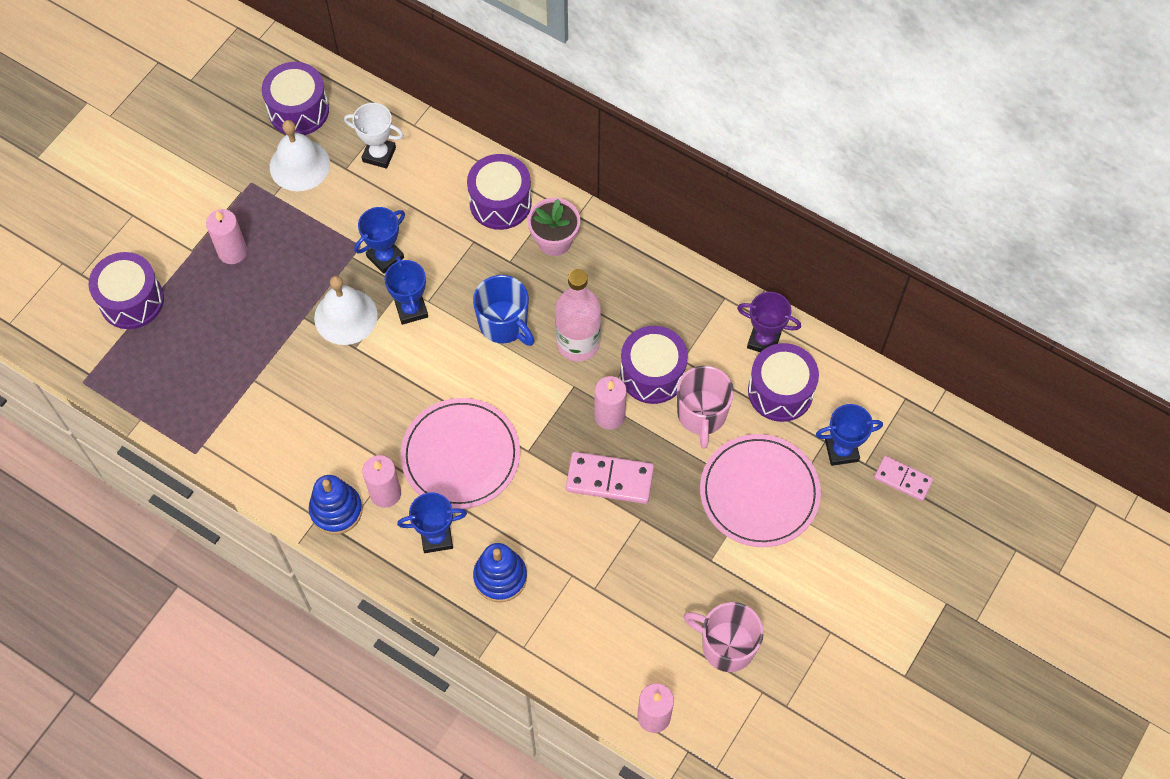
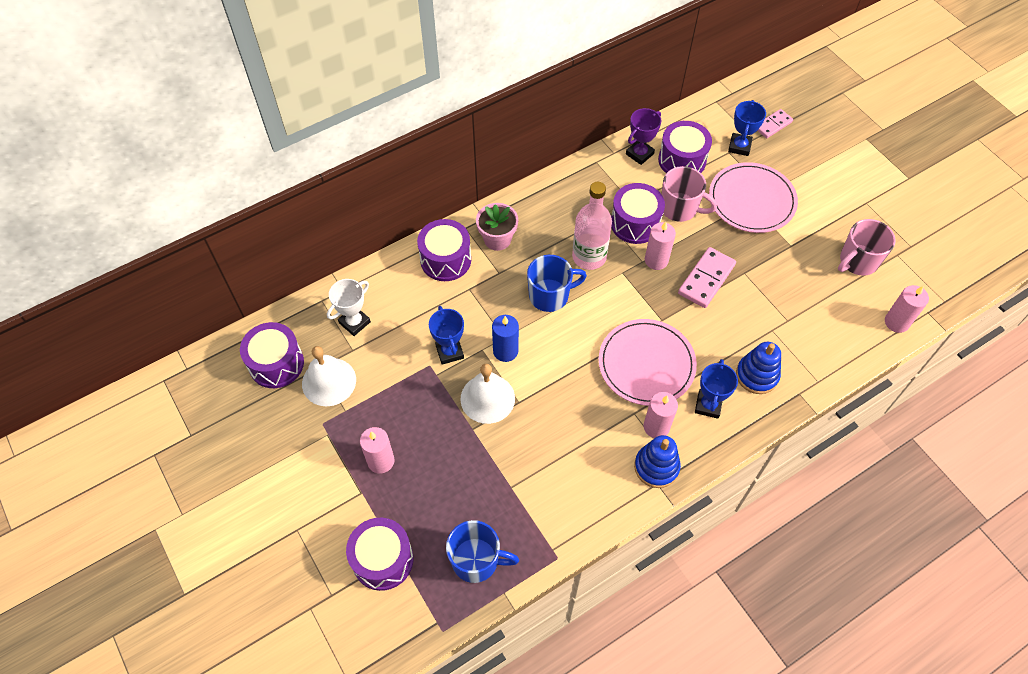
camera: 65 degrees left, 5 degrees down
(163, 381) = (476, 560): none -> blue mug
(411, 309) = (505, 351): blue trophy -> blue candle

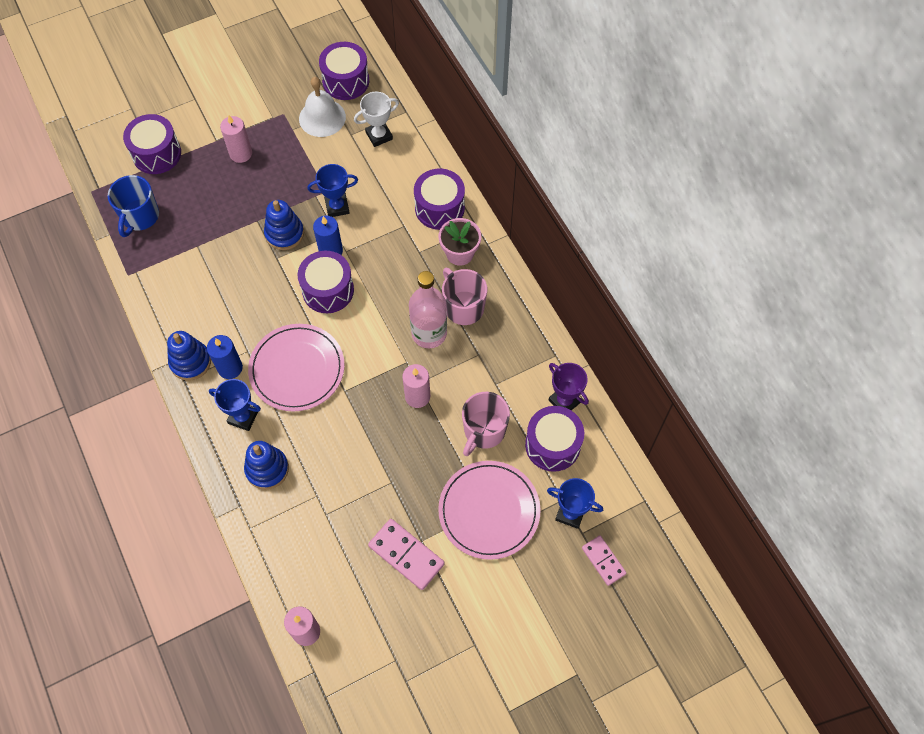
camera: 95 degrees right, 5 degrees up
(354, 322) = (379, 136): white trophy -> white trophy turned 75 degrees counterclockwise
(487, 398) = (284, 233): white bell -> blue stacking toy
(550, 295) = (387, 293): blue mug -> none
(635, 223) = (467, 383): purple drum -> purple drum (328, 290)
(656, 426) = (230, 368): pink candle -> blue candle
(706, 279) = (388, 442): pink domino -> pink domino (406, 555)
(857, 261) = (391, 610): pink mug -> pink mug (463, 307)

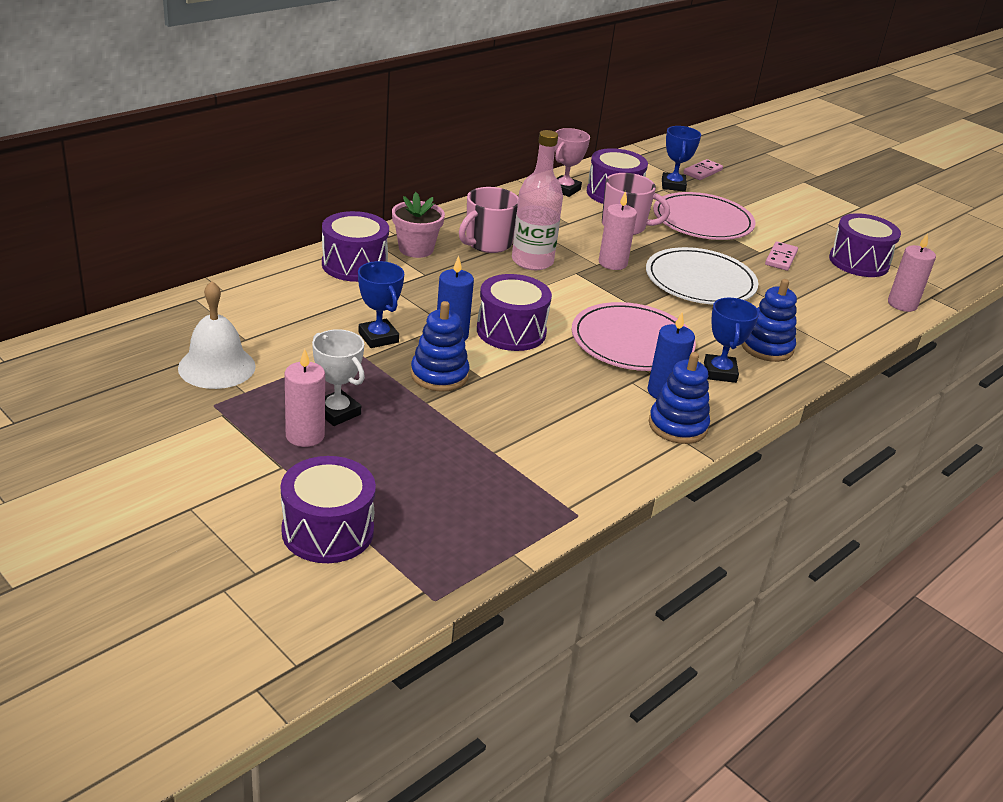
camera: 110 degrees left, 30 degrees down
(140, 217) = (466, 524): blue mug -> none
(346, 81) = (138, 353): purple drum -> purple drum (859, 262)
(376, 459) = (700, 281): none -> white plate
(379, 136) = (244, 316): white trophy -> white trophy (337, 412)
(406, 555) = (780, 258): pink domino -> pink domino, size x0.64
(564, 401) = (564, 189): purple trophy -> pink trophy

